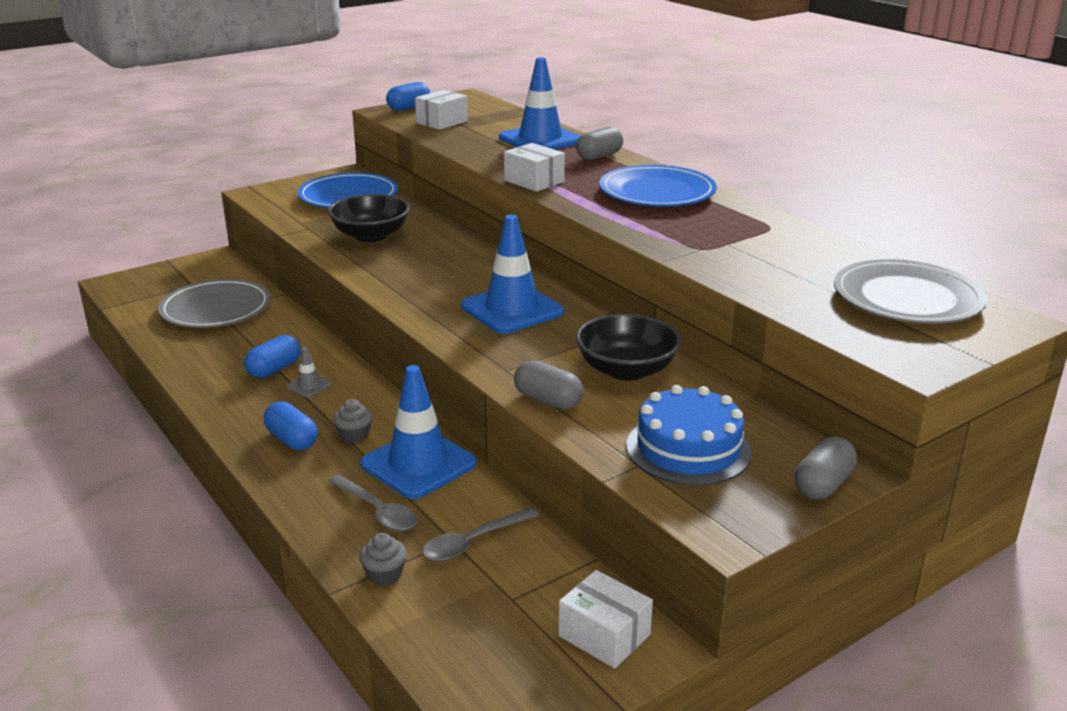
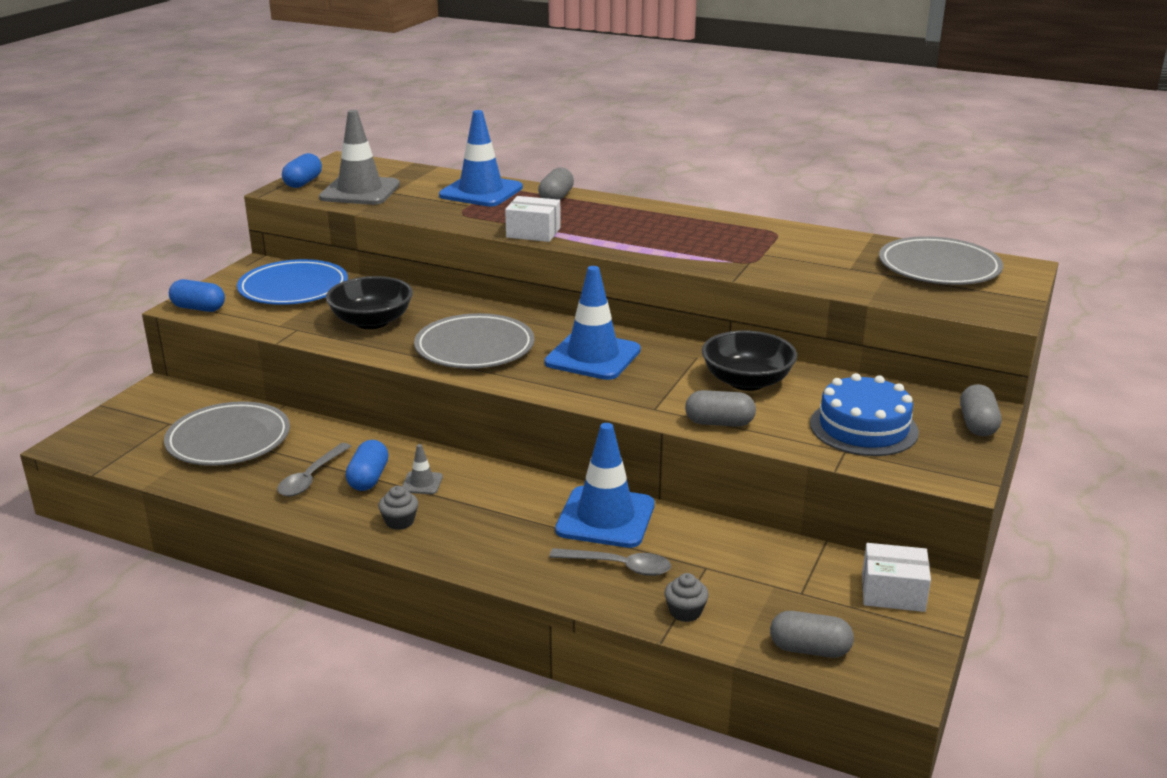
camera: 30 degrees left, 0 degrees up
(292, 440) = (468, 534): blue capsule -> blue capsule (198, 308)
(354, 435) = (520, 512): grey cupcake -> grey cupcake (399, 521)
(423, 276) = (474, 347): none -> grey plate
(442, 122) = (360, 191): white box -> grey traffic cone
(453, 657) = (809, 649): none -> grey capsule
(473, 542) = (723, 563): grey spoon -> grey spoon (311, 478)
(657, 192) = (650, 221): blue plate -> none

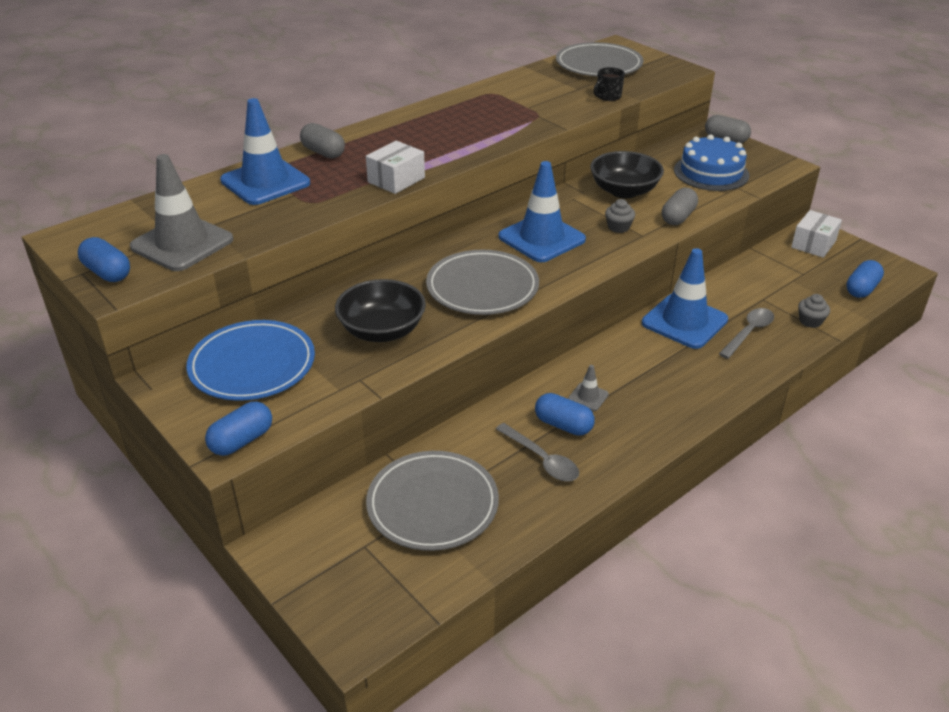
camera: 65 degrees left, 10 degrees up
(399, 521) = (642, 421): grey cupcake -> grey cupcake (618, 227)
(809, 649) = (861, 289): grey capsule -> blue capsule
(851, 286) = (608, 97): none -> black mug

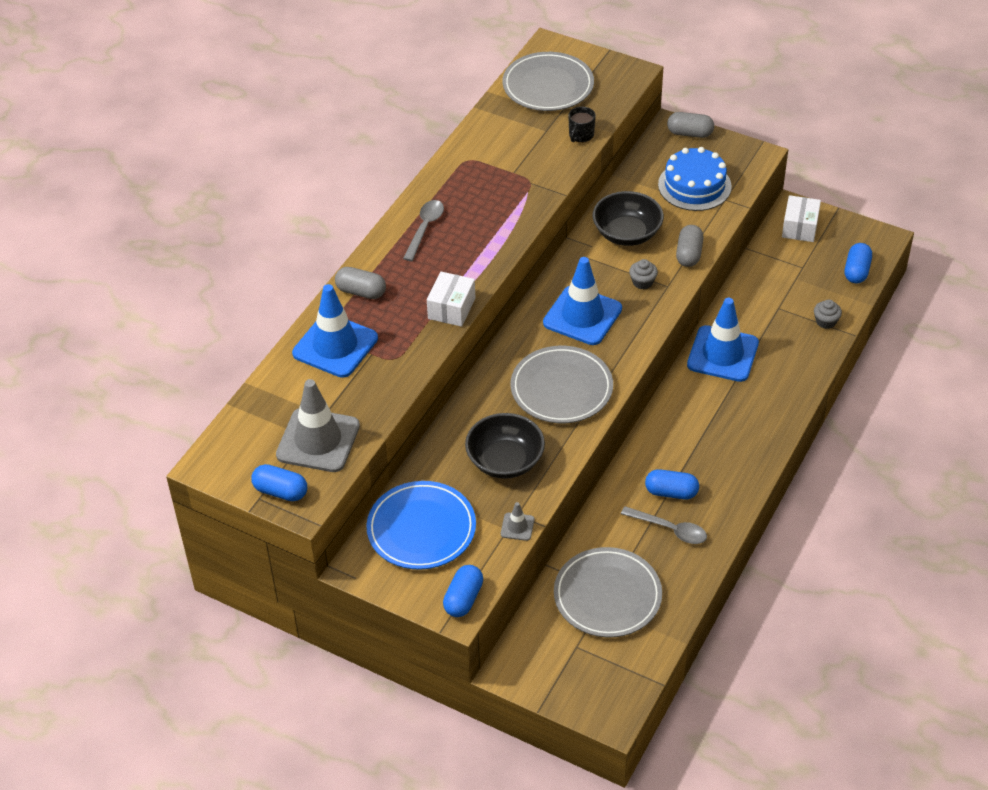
camera: 20 degrees left, 10 degrees up
(588, 397) = (678, 458): grey traffic cone -> grey traffic cone (517, 527)
(749, 332) = (780, 350): grey spoon -> grey spoon (425, 228)

